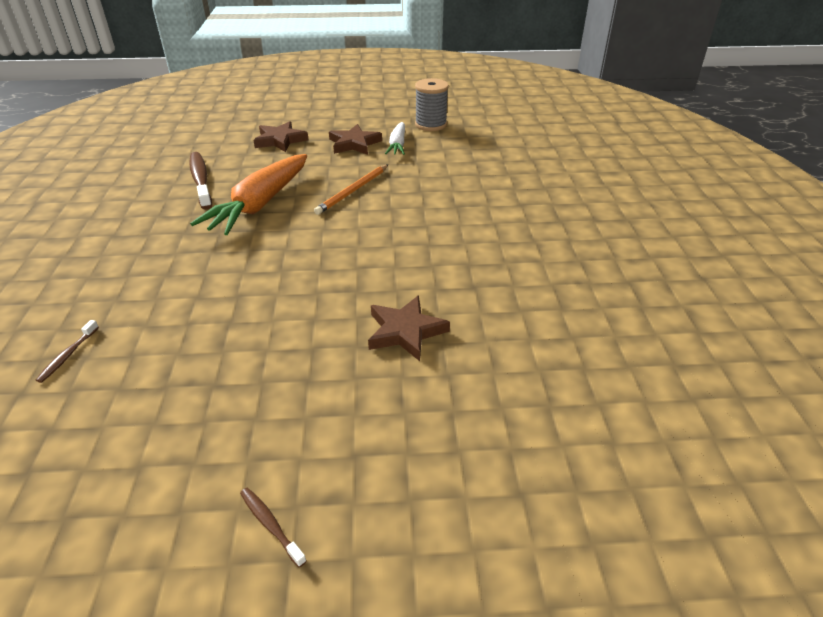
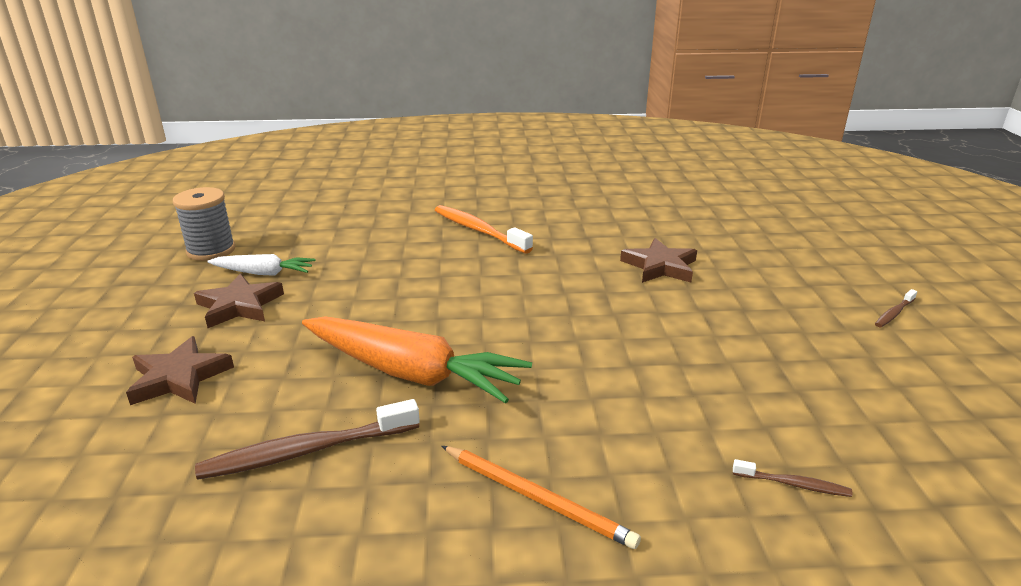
camera: 90 degrees left, 10 degrees down
(353, 191) = (390, 301): orange pencil -> orange pencil (537, 498)
(479, 223) = (478, 230): none -> orange toothbrush

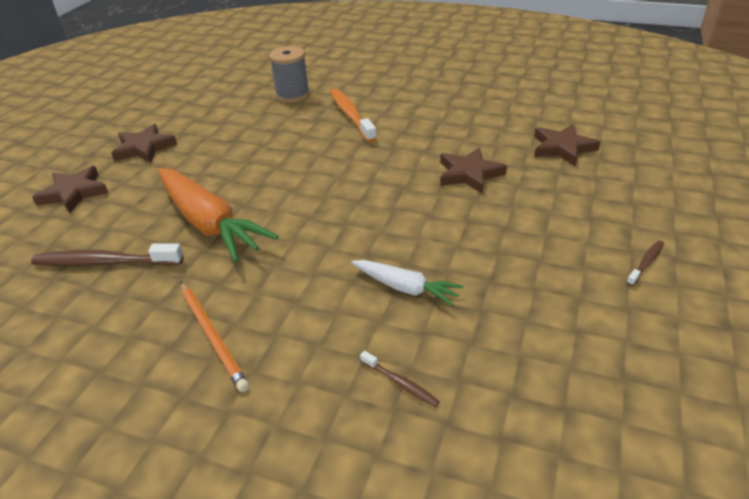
camera: 25 degrees right, 10 degrees up
(211, 250) = (158, 101): grey spool -> grey spool (292, 95)
(264, 273) = (177, 125): white carrot -> white carrot (406, 288)
(724, 228) = (562, 148): none -> brown star
(894, 313) = (646, 263): brown toothbrush -> brown toothbrush turned 150 degrees clockwise

